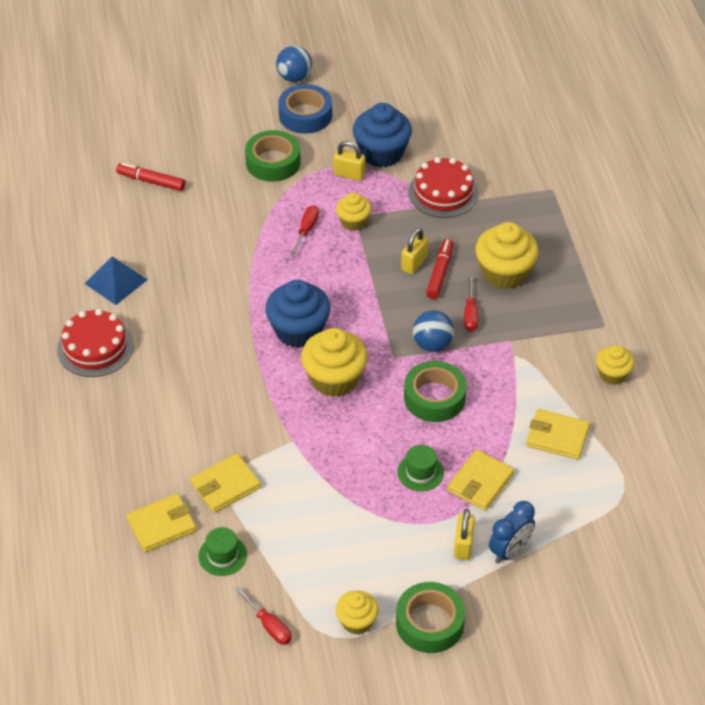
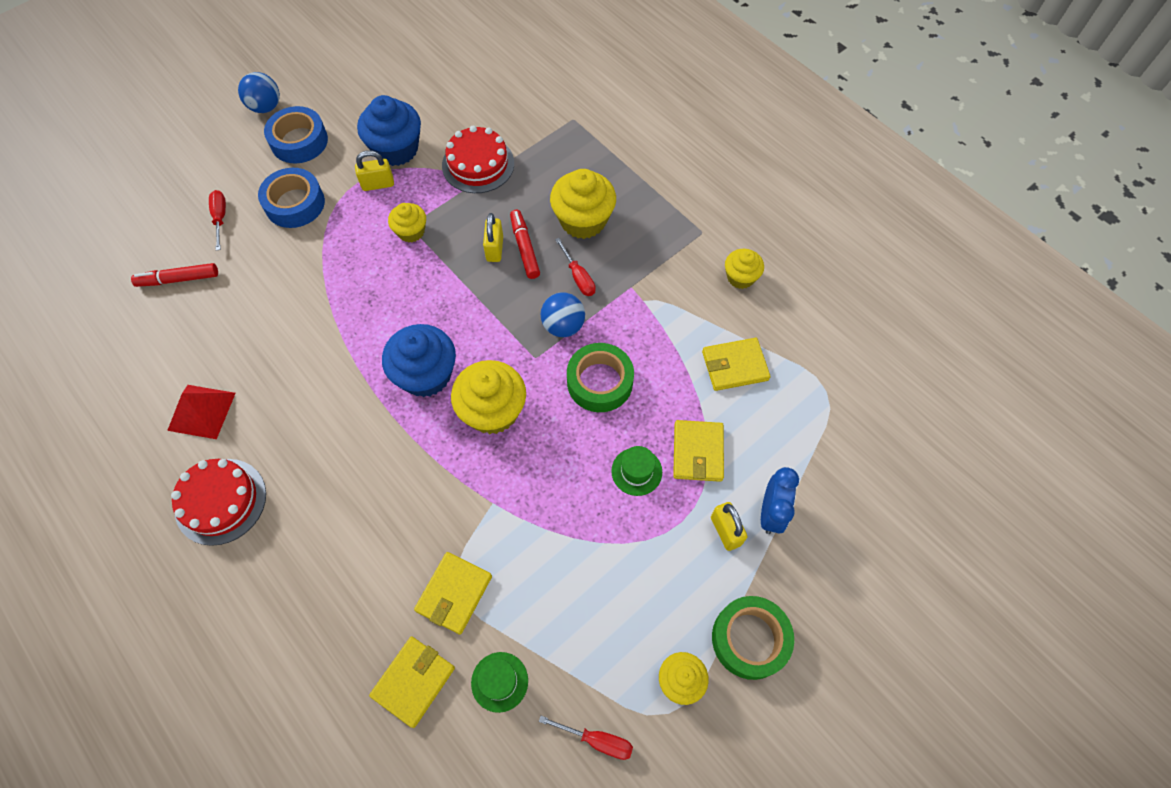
camera: 30 degrees left, 15 degrees up
(116, 281) = (201, 411): blue pyramid -> red pyramid
(273, 162) = (295, 204): green tape -> blue tape
(306, 230) = (370, 261): red screwdriver -> red screwdriver (220, 218)

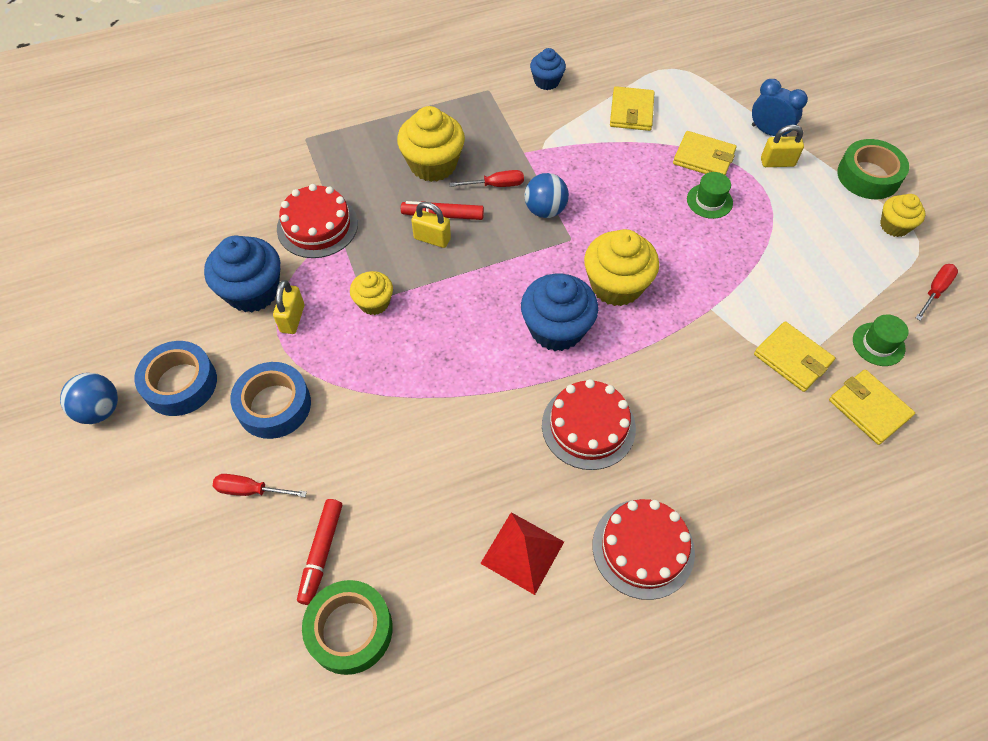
camera: 70 degrees left, 5 degrees down
(329, 428) = (588, 426): none -> red cake
(600, 382) = (614, 201): green tape -> green tape (350, 630)
(740, 277) = (546, 81): yellow cupcake -> blue cupcake

